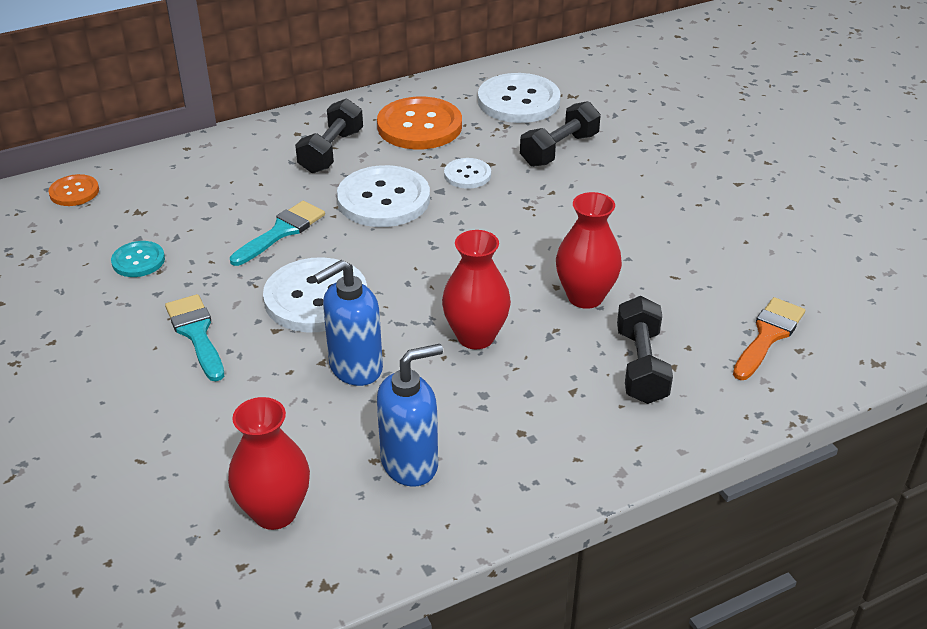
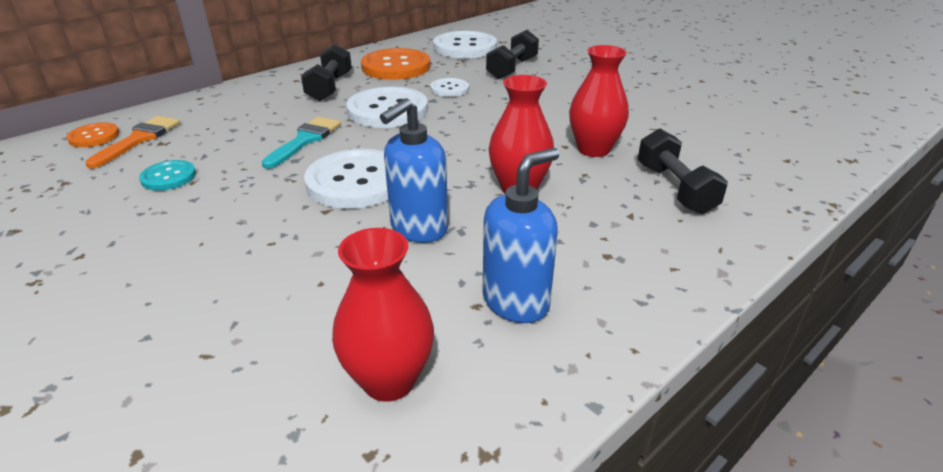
camera: 15 degrees left, 5 degrees down
(196, 333) = (244, 225): turquoise brush -> none
(768, 335) = (756, 154): orange brush -> orange brush (139, 139)

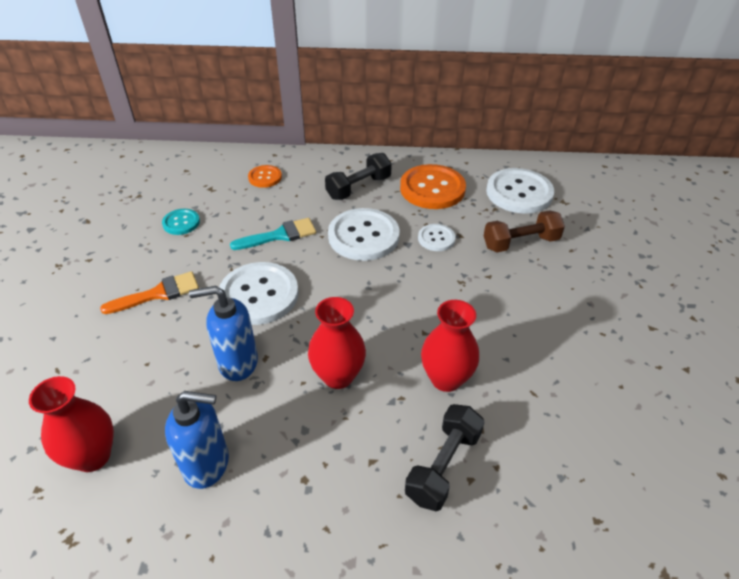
camera: 45 degrees right, 10 degrees up
(94, 136) = (188, 162): orange button -> orange button (265, 177)
(139, 139) = (204, 178): orange brush -> orange brush (158, 293)
(512, 68) = (520, 243): black dumbbell -> brown dumbbell

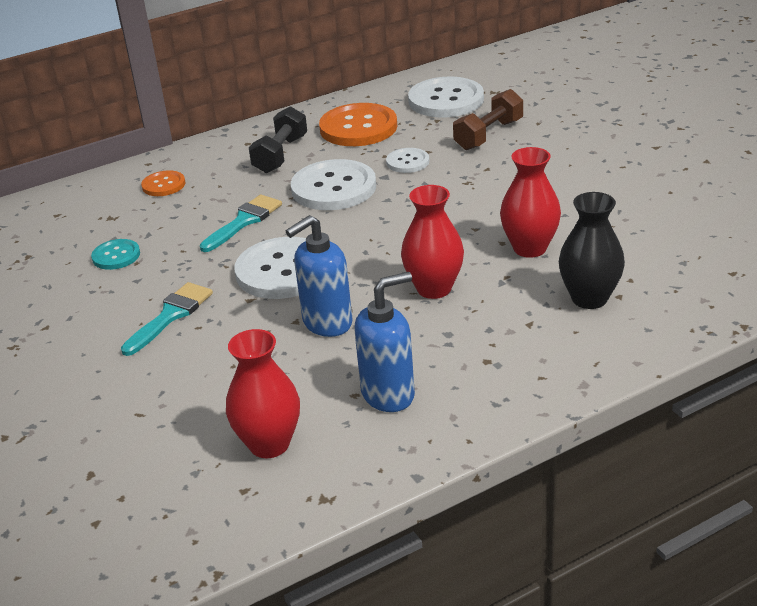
camera: 30 degrees left, 10 degrees down
(158, 293) = (171, 315): orange brush -> turquoise brush
(443, 466) = (589, 298): black dumbbell -> black vase

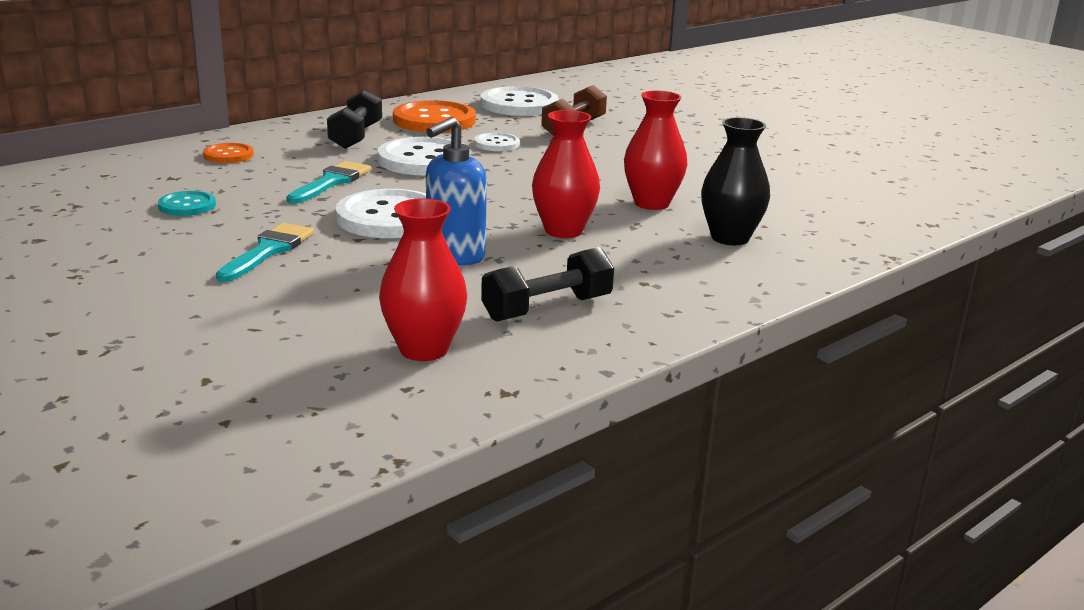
camera: 15 degrees left, 10 degrees down
(388, 394) = (547, 308): blue soap dispenser -> black dumbbell

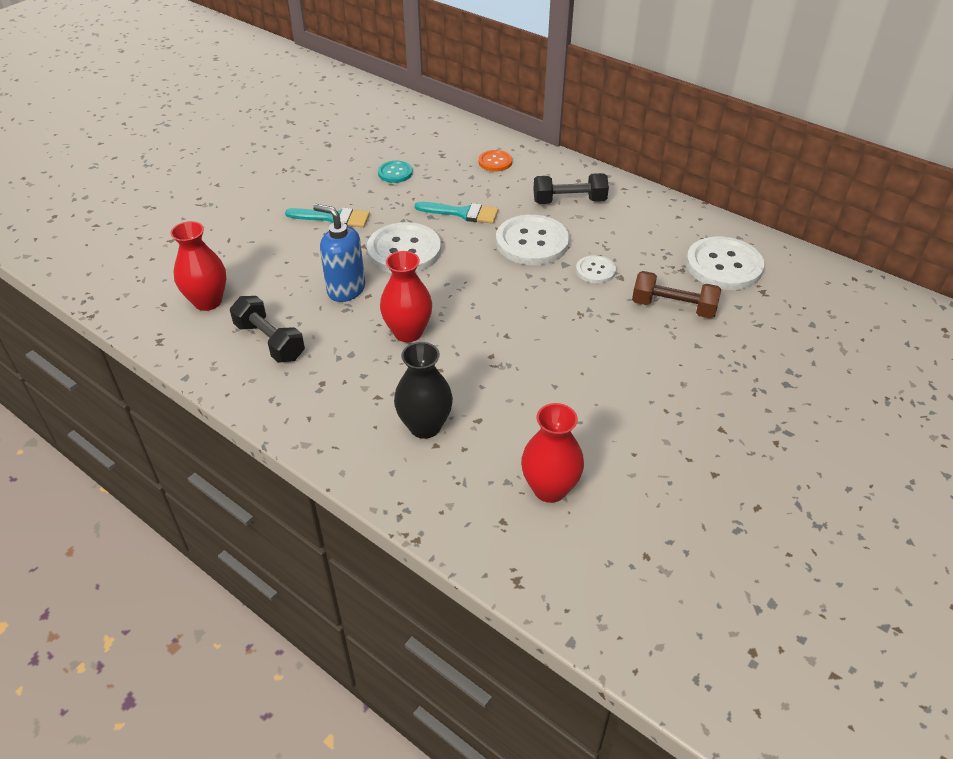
camera: 80 degrees right, 20 degrees up
(434, 120) = (638, 228): orange button -> none
(651, 203) = (488, 374): red vase -> red vase (549, 489)

